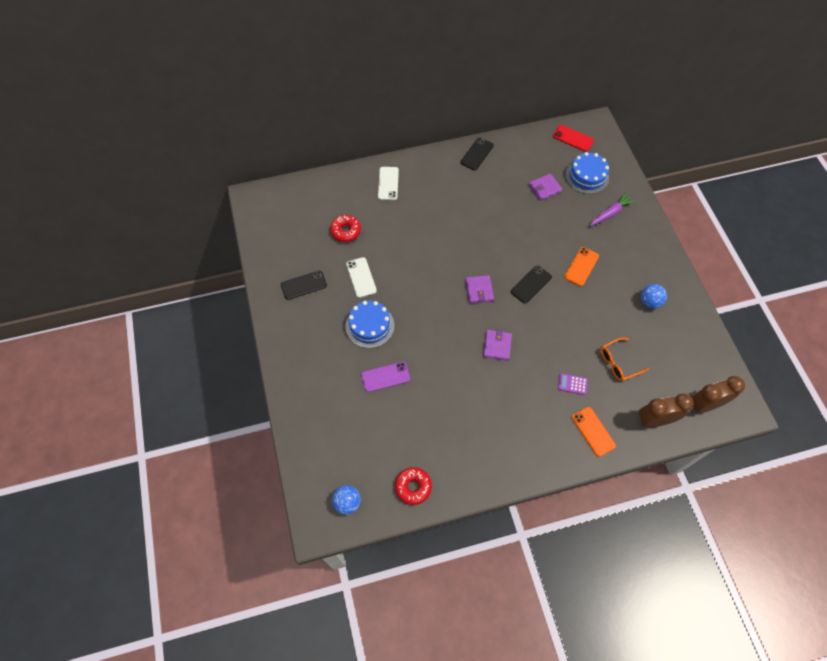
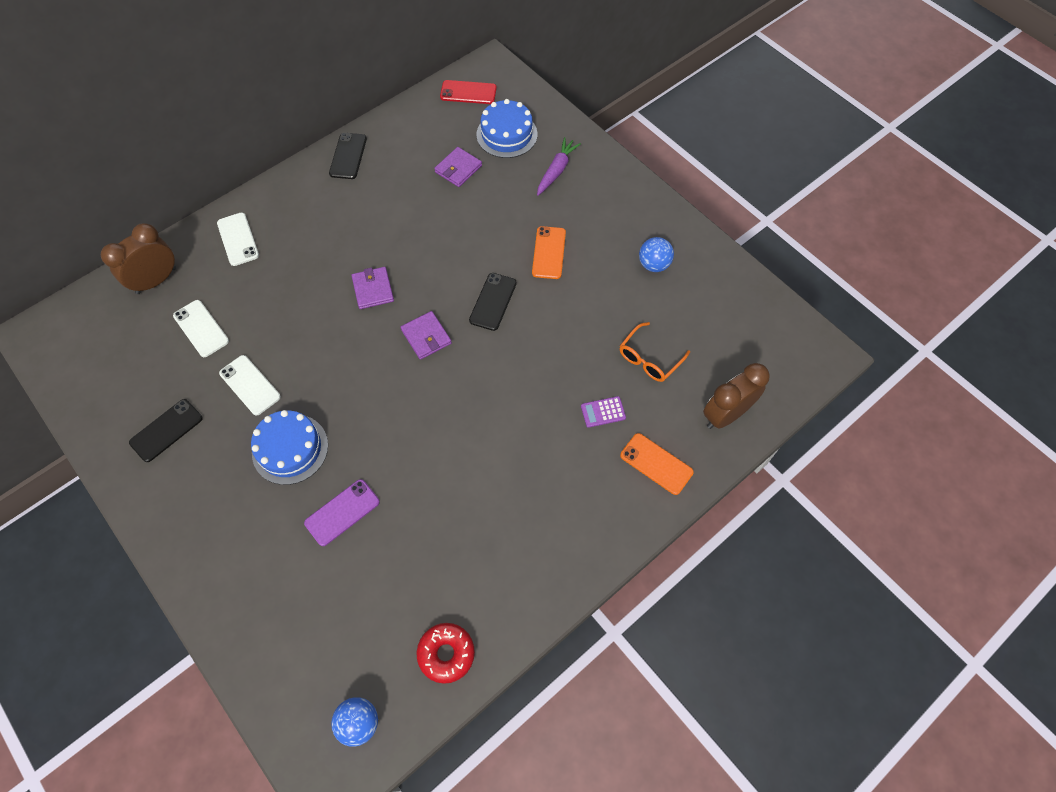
camera: 25 degrees left, 0 degrees up
(346, 231) = (201, 328): red donut -> white phone
(497, 346) = (482, 402): purple wallet -> purple wallet (373, 289)
(704, 405) = (776, 369): brown clock -> brown clock (156, 280)

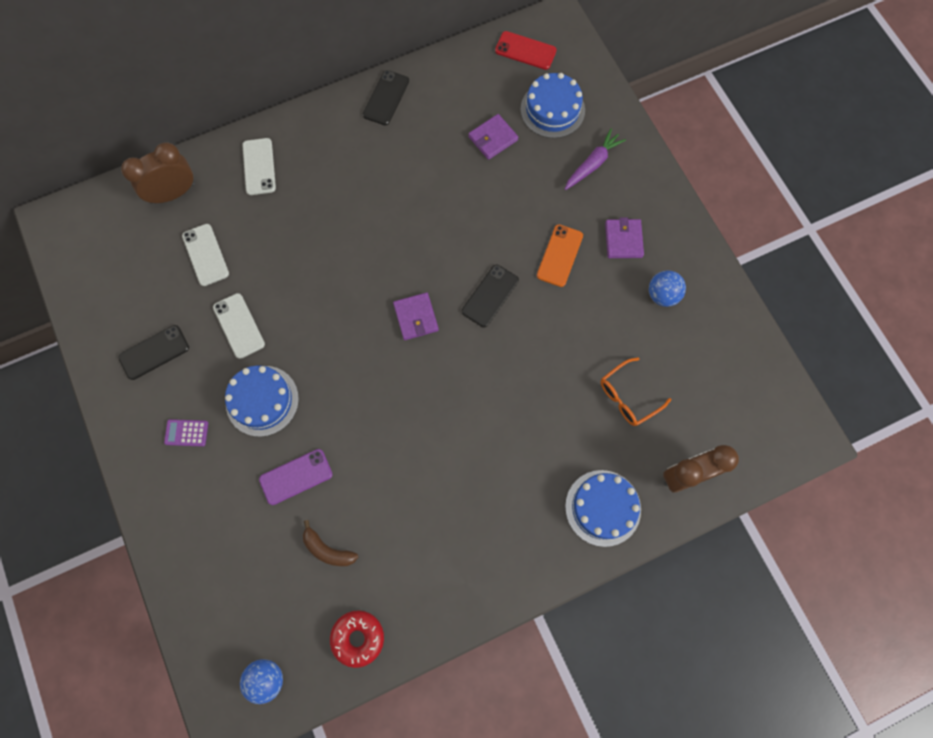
camera: 15 degrees right, 10 degrees up
(373, 289) = (376, 253): purple wallet -> purple wallet (623, 240)
(393, 574) = (328, 549): none -> brown banana
(603, 412) = (566, 441): purple calculator -> purple calculator (186, 433)
(656, 464) = (603, 508): orange phone -> blue cake

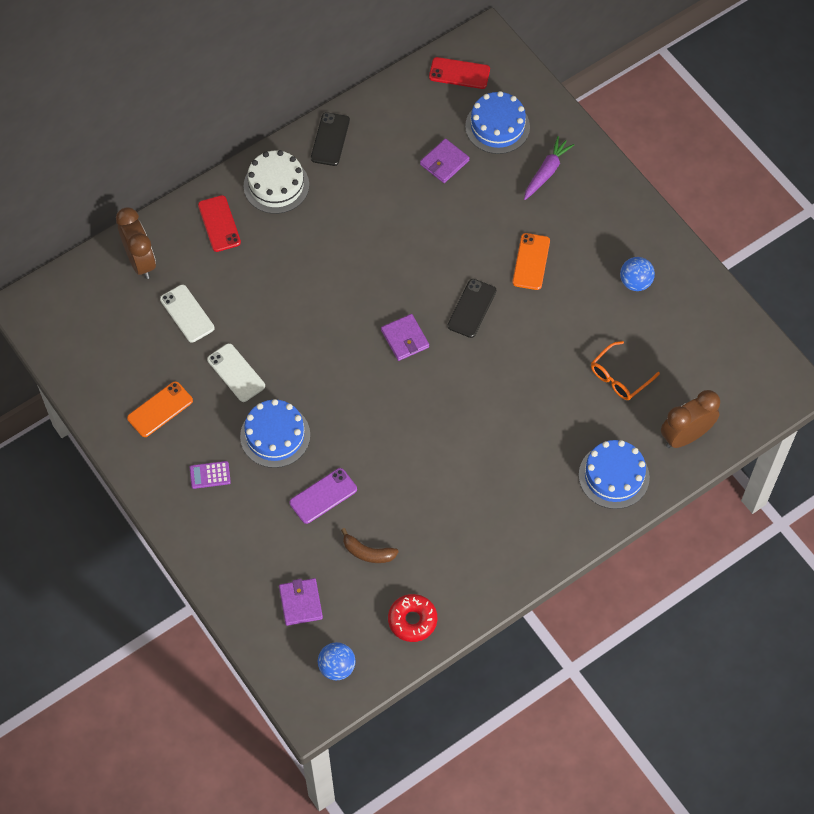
camera: 10 degrees left, 10 degrees down
(154, 352) = (160, 409): black phone -> orange phone
(174, 193) = (140, 261): brown clock -> brown clock turned 105 degrees clockwise
(259, 166) = (219, 224): white phone -> red phone
(323, 136) = (276, 185): none -> white cake
(623, 240) = (589, 238): purple wallet -> purple wallet (300, 603)

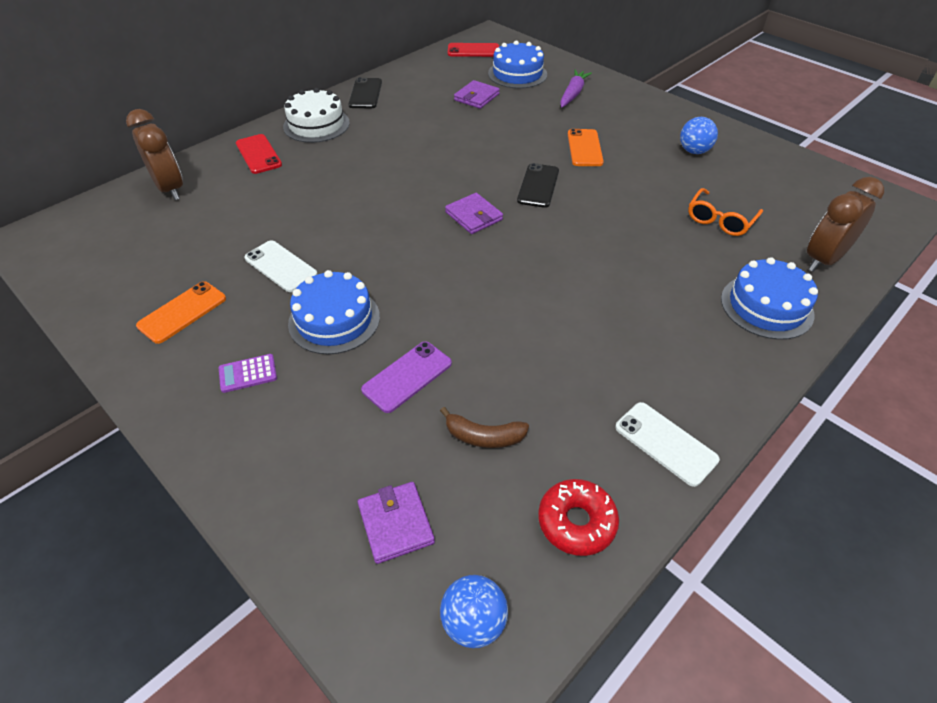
camera: 10 degrees left, 15 degrees down
(187, 314) = (221, 223): white phone -> white phone (665, 443)

